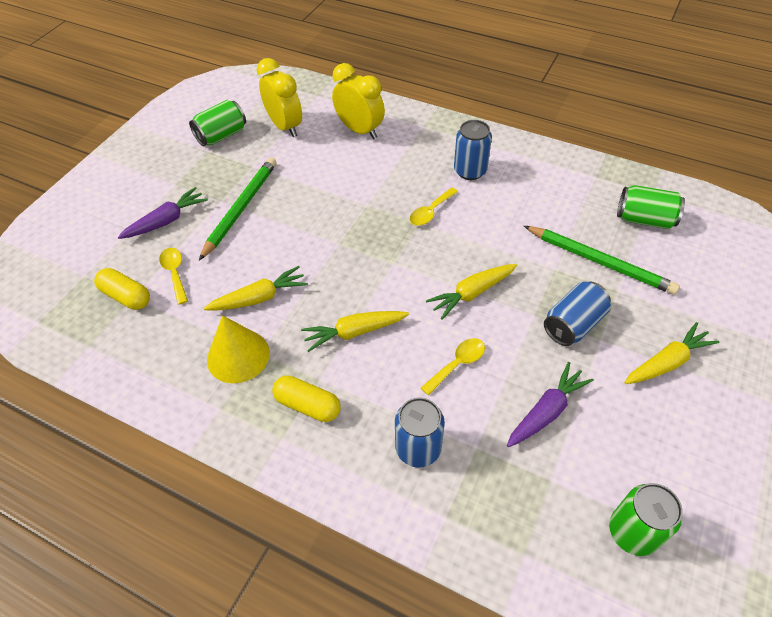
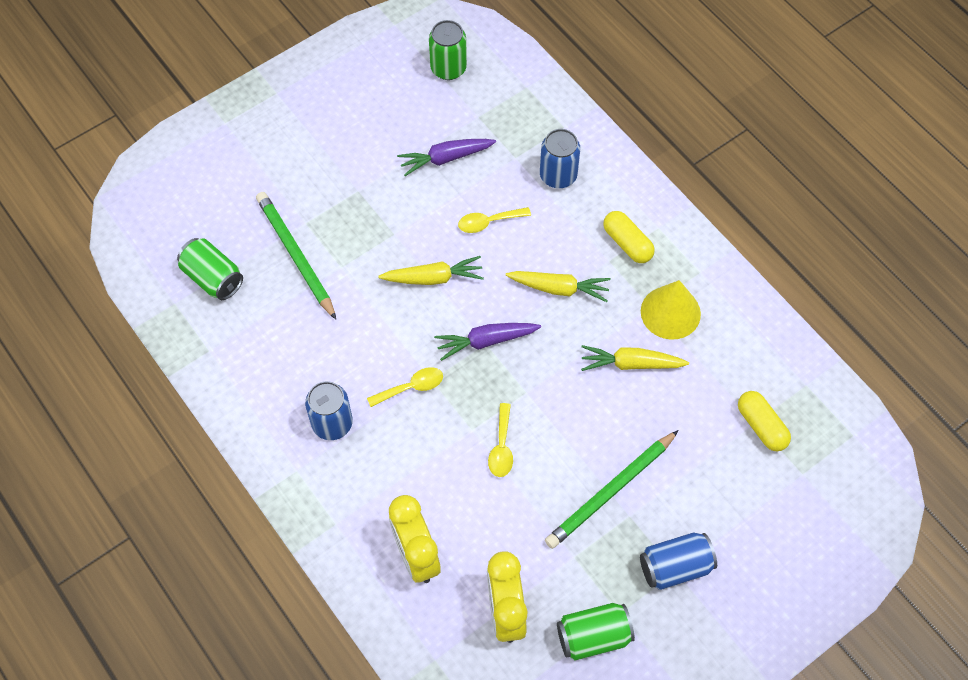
camera: 155 degrees left, 10 degrees up
(167, 221) = (699, 513): purple carrot -> purple carrot (485, 341)
(175, 273) = (706, 433): yellow spoon -> yellow spoon (501, 447)
(573, 324) = (369, 211): blue can -> blue can (675, 567)
(667, 362) = (323, 151): yellow carrot -> none

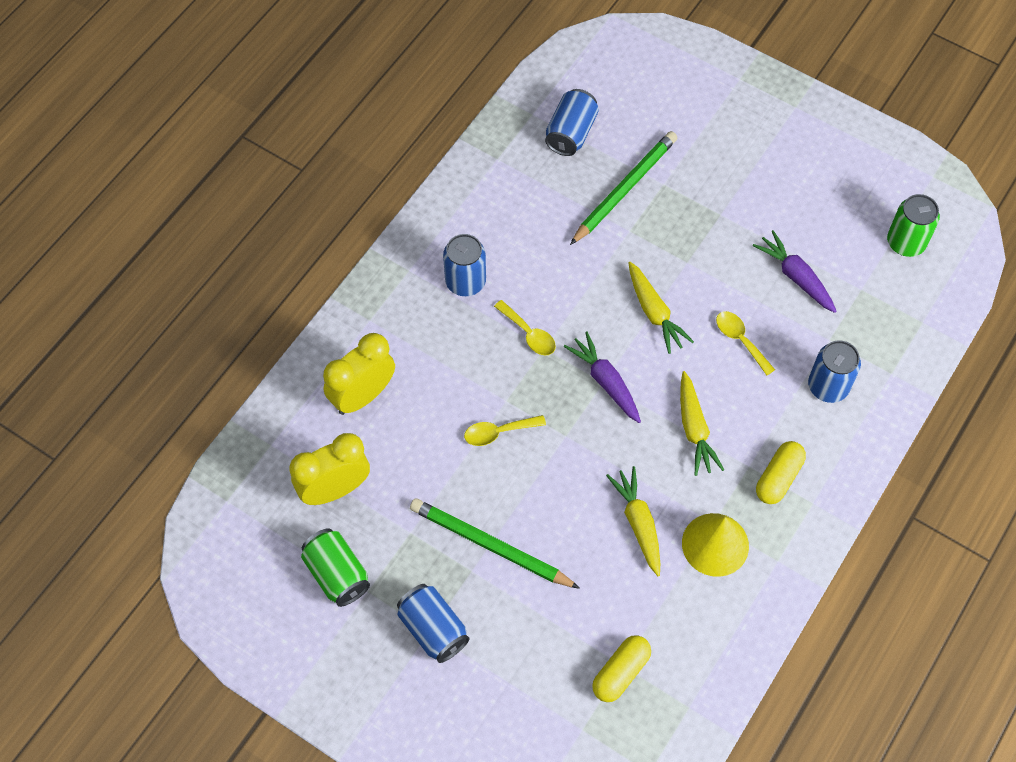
camera: 70 degrees right, 0 degrees up
(213, 278) = (571, 133): green can -> blue can

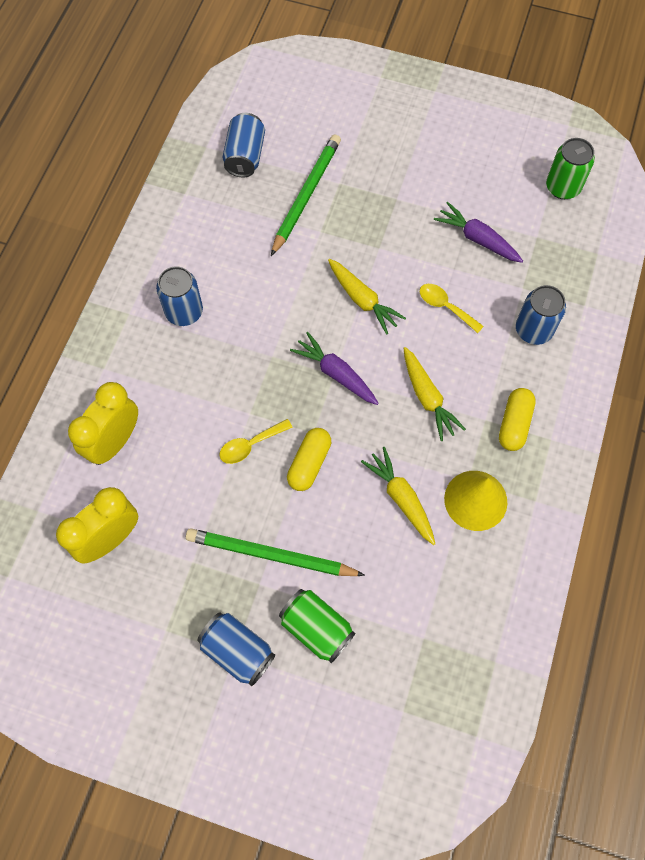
camera: 15 degrees left, 5 degrees up
(337, 574) = (132, 621): green can -> green can (316, 628)
(529, 334) = (255, 346): yellow spoon -> none
(620, 672) = (423, 645): yellow capsule -> yellow capsule (309, 463)

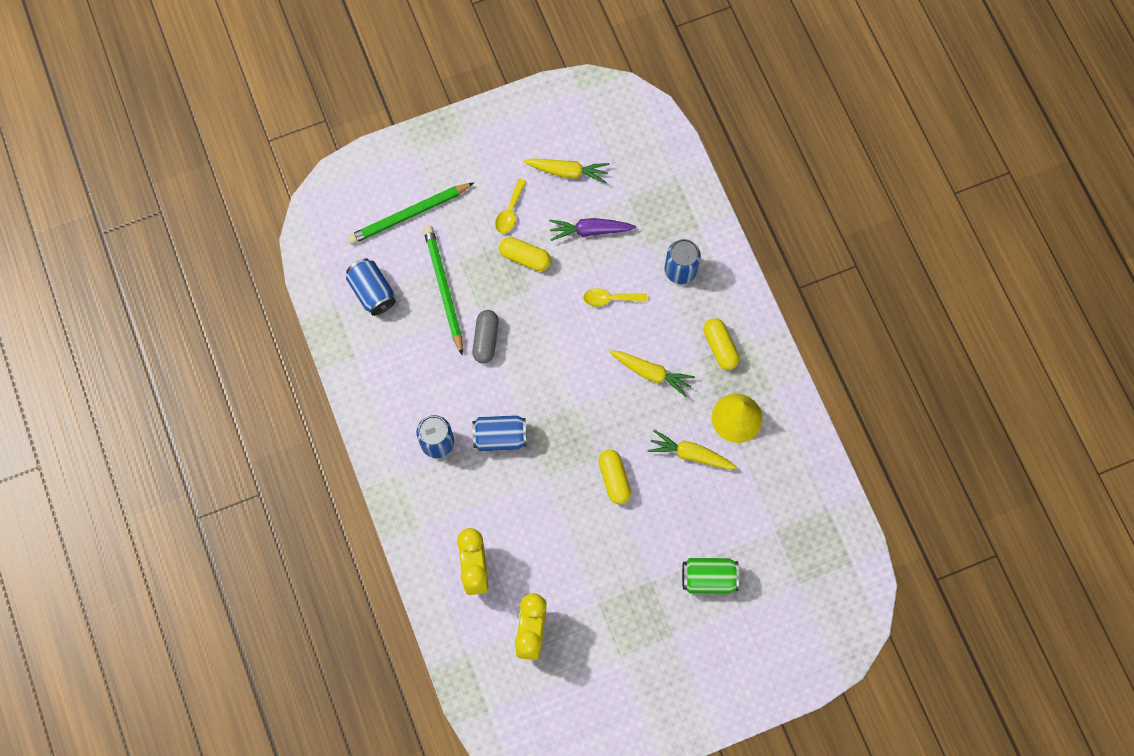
camera: 40 degrees left, 5 degrees up
(238, 651) = (673, 631): blue can -> blue can (500, 437)
(250, 445) = (566, 498): yellow spoon -> yellow spoon (510, 212)
(271, 555) = (642, 557): green pencil -> green pencil (409, 215)
(304, 260) = (486, 340): none -> grey capsule
(335, 373) = (578, 404): purple carrot -> none
(363, 300) = (551, 337): yellow carrot -> yellow carrot (568, 172)
(399, 220) = (525, 258): none -> yellow capsule
(562, 187) = (615, 145): green can -> none

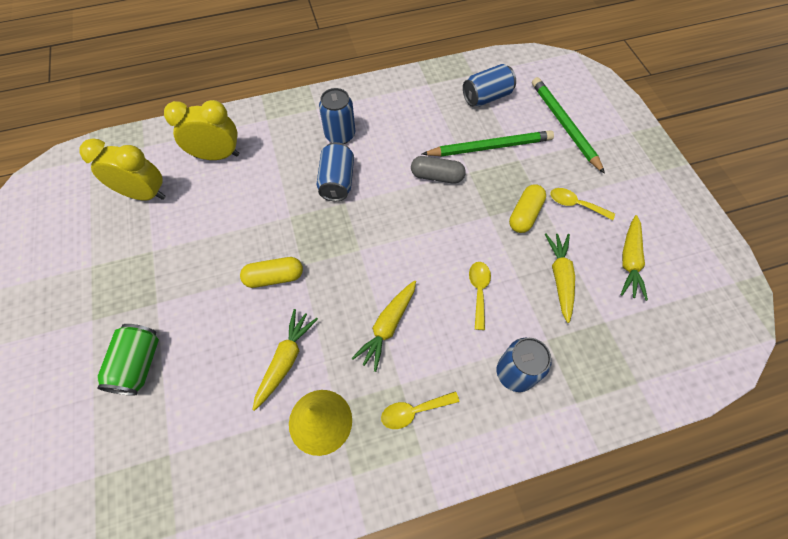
camera: 95 degrees right, 10 degrees down
(590, 231) = (560, 277): purple carrot -> yellow carrot
(720, 347) = (413, 411): yellow capsule -> yellow spoon

